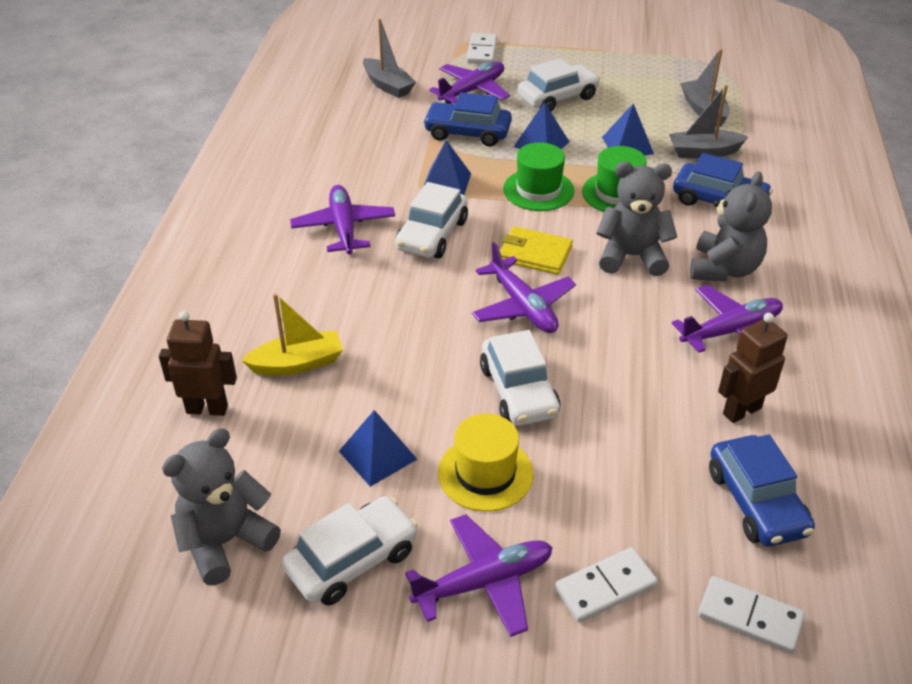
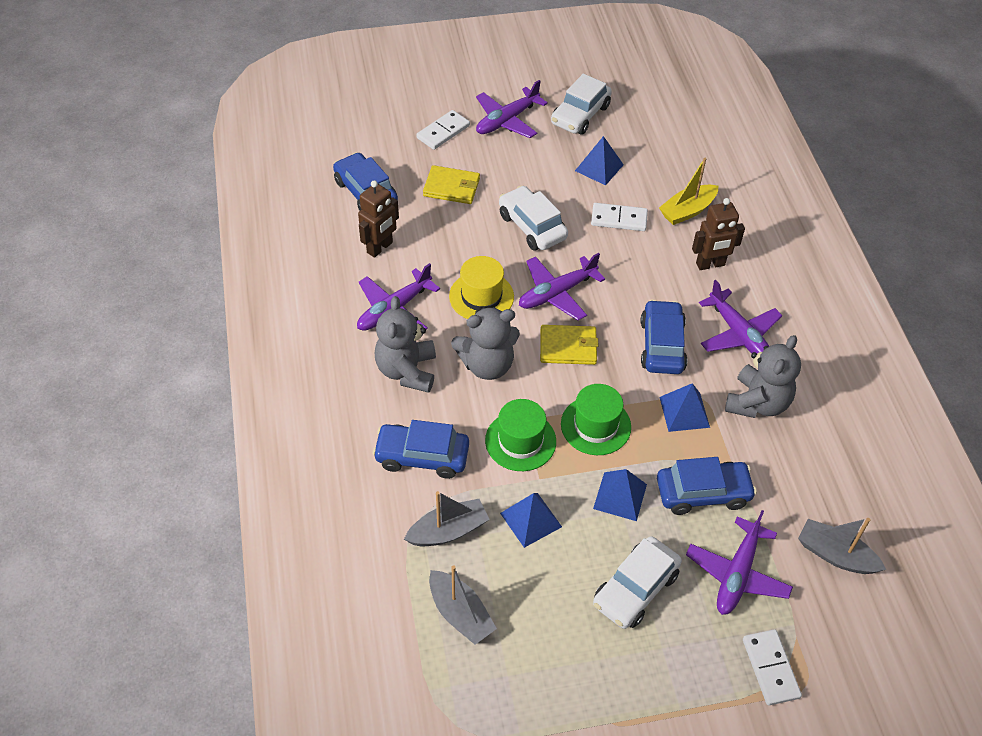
camera: 160 degrees right, 10 degrees up
(207, 409) = (720, 170): brown robot -> brown robot (710, 264)
(225, 542) = (651, 108): grey teddy bear -> grey teddy bear (757, 403)
(432, 235) = (662, 345): white car -> blue car
(485, 473) = (530, 172): yellow hat -> yellow hat (481, 296)
(523, 306) = (556, 293): purple plane -> purple plane turned 75 degrees counterclockwise
(617, 477) = (451, 187): none -> yellow wallet
(749, 617) = (365, 135): white domino -> white domino (619, 219)

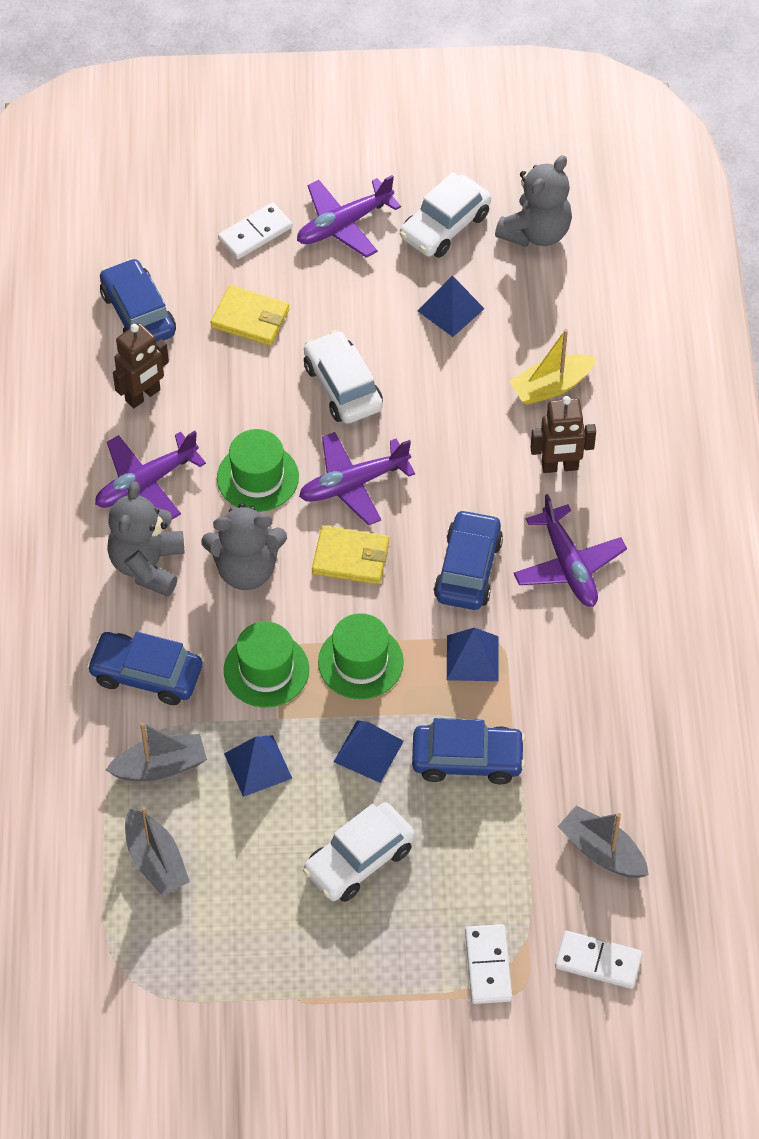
camera: 10 degrees right, 5 degrees up
(481, 296) = (257, 477): yellow hat -> green hat
(619, 219) = (458, 388): white domino -> white domino (598, 961)
(737, 574) = (480, 858): purple plane -> none
(757, 403) = (565, 657): grey teddy bear -> grey teddy bear (536, 232)

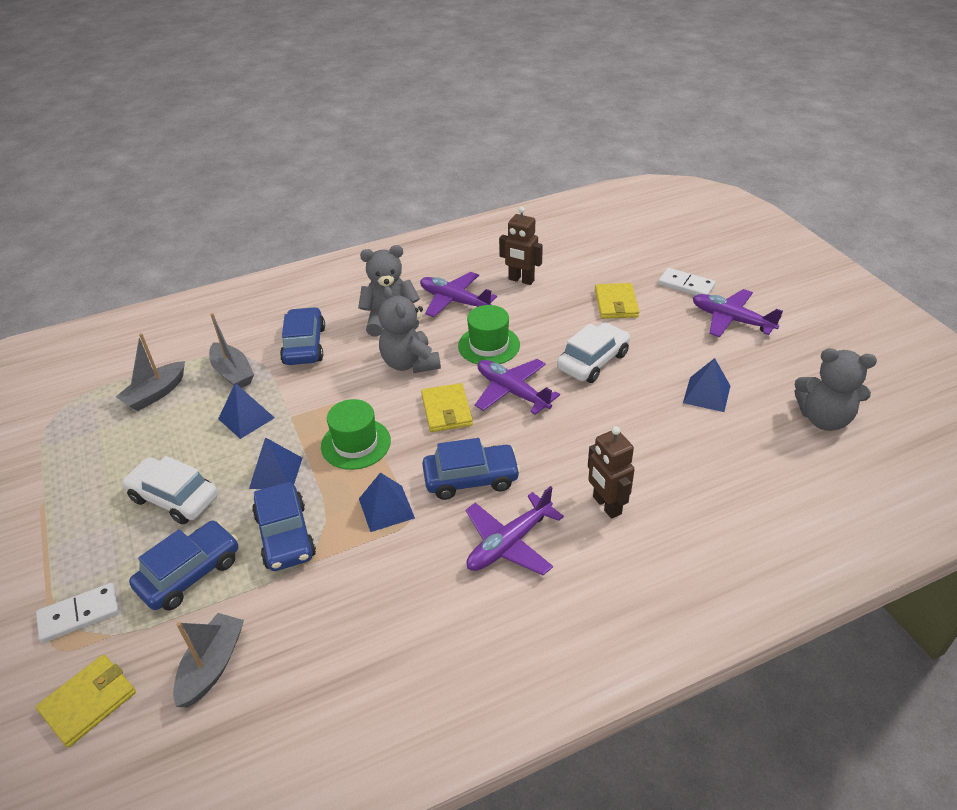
camera: 70 degrees right, 15 degrees down
(138, 313) = (582, 260): blue car -> blue car (190, 573)
(266, 670) = (329, 398): green hat -> none
(445, 226) = (779, 368): white car -> none
(551, 386) = (682, 475): yellow boat -> none
(598, 961) = (89, 702): white domino -> yellow wallet

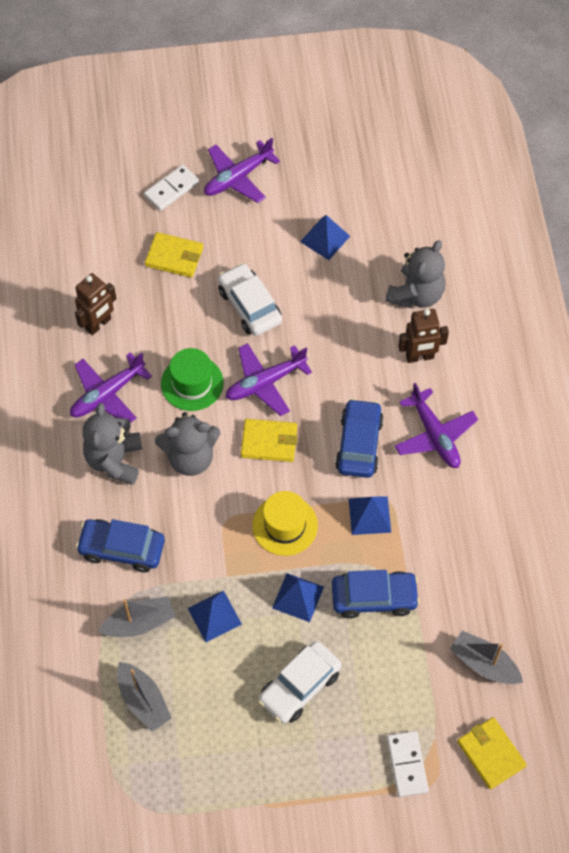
camera: 75 degrees left, 20 degrees up
(190, 573) = (391, 676): blue car -> none
(356, 444) = (285, 525): green hat -> yellow hat
(824, 418) = (382, 173): grey teddy bear -> grey teddy bear (416, 294)

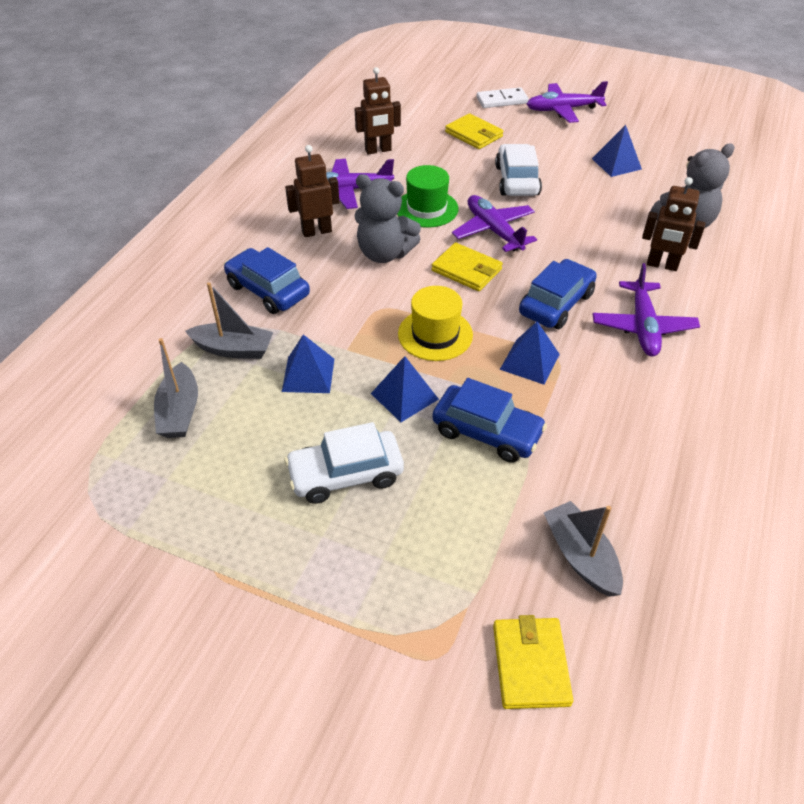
camera: 30 degrees right, 15 degrees down
(114, 460) = (316, 231): grey teddy bear -> brown robot
(265, 383) = (493, 231): purple plane -> purple plane turned 60 degrees clockwise
(407, 764) = (413, 619): white domino -> none

